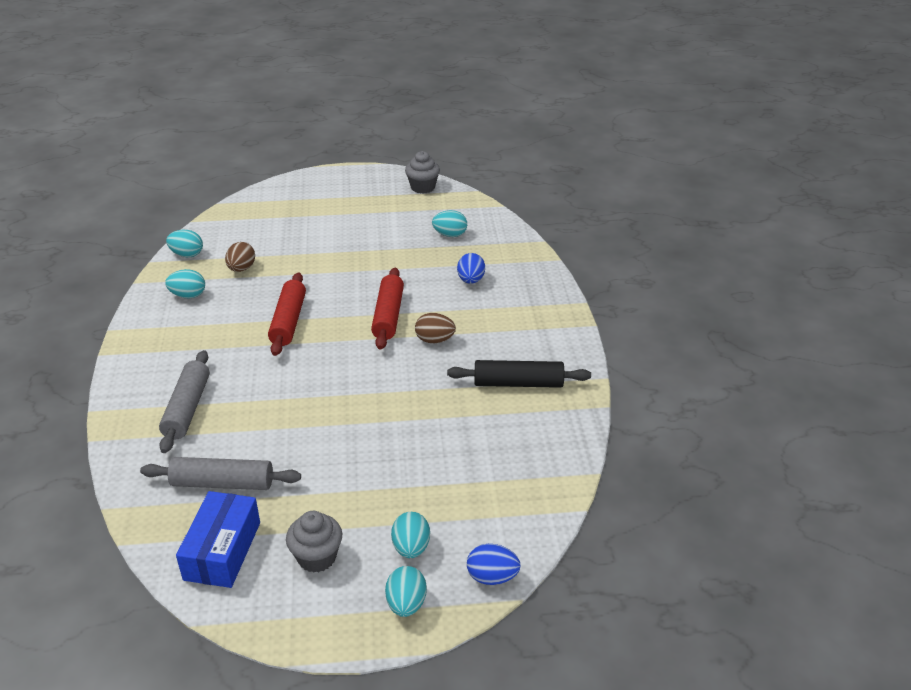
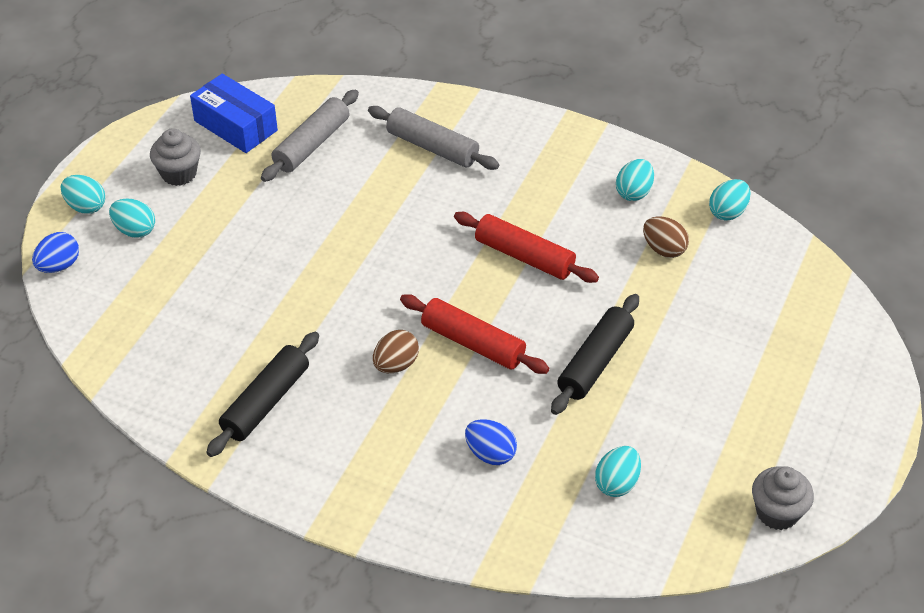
camera: 120 degrees right, 10 degrees up
(365, 266) = (595, 362): none -> black rolling pin

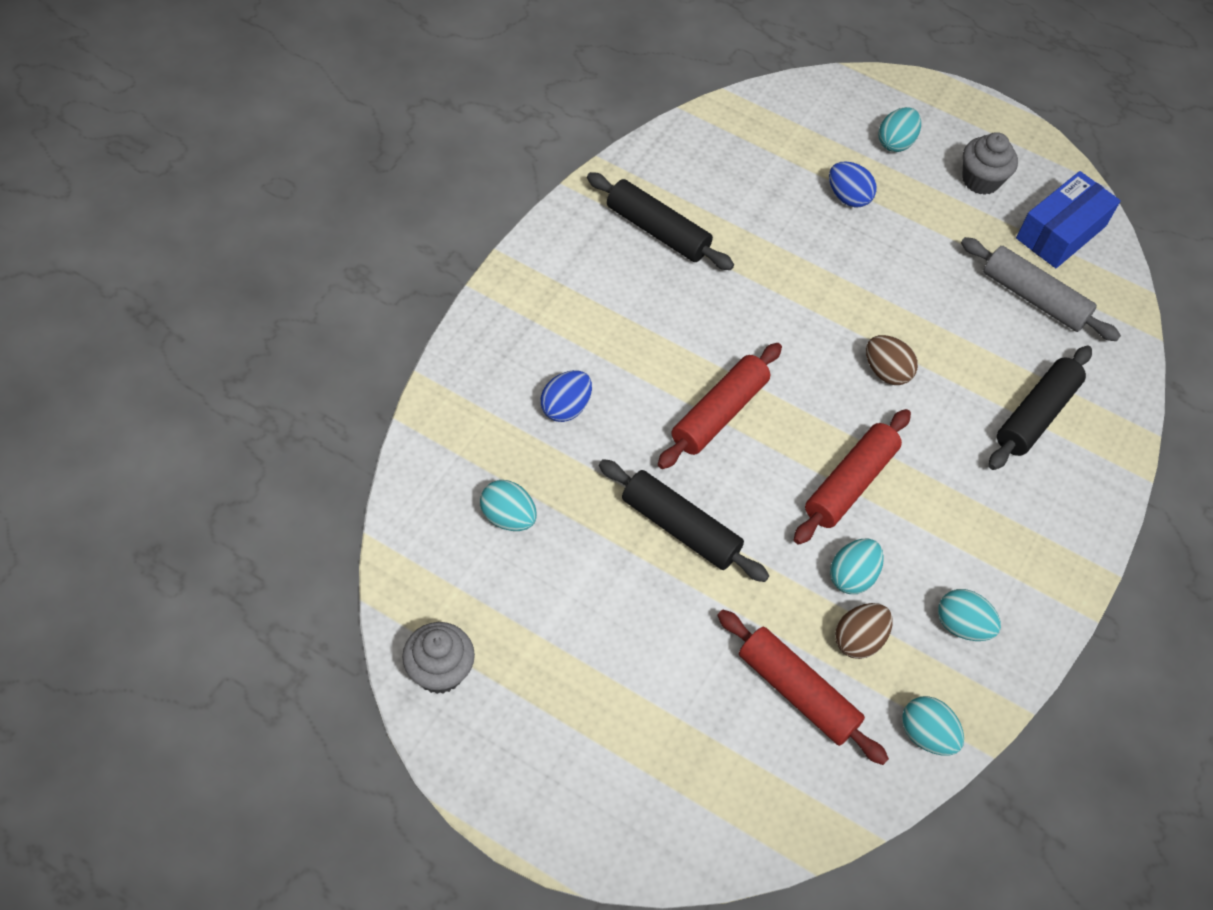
camera: 90 degrees right, 10 degrees up
(59, 266) = (847, 86): blue egg -> blue egg (848, 197)
(86, 206) = (929, 107): turquoise egg -> turquoise egg (852, 576)
(396, 365) = (695, 340): brown egg -> brown egg (886, 372)
(432, 147) = (1036, 415): grey rolling pin -> black rolling pin
(719, 283) = (797, 692): none -> red rolling pin

